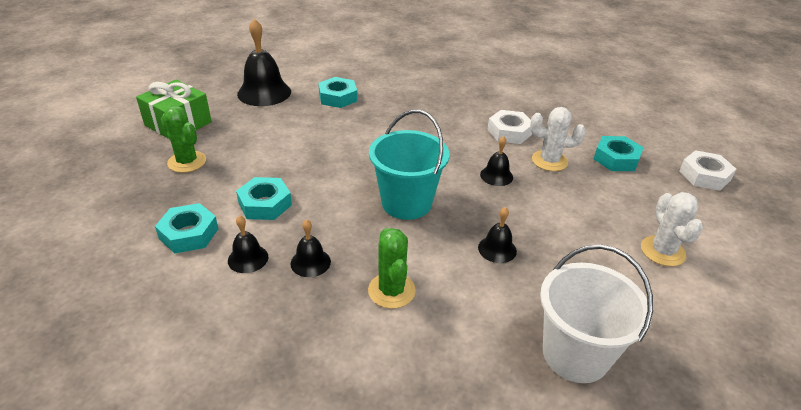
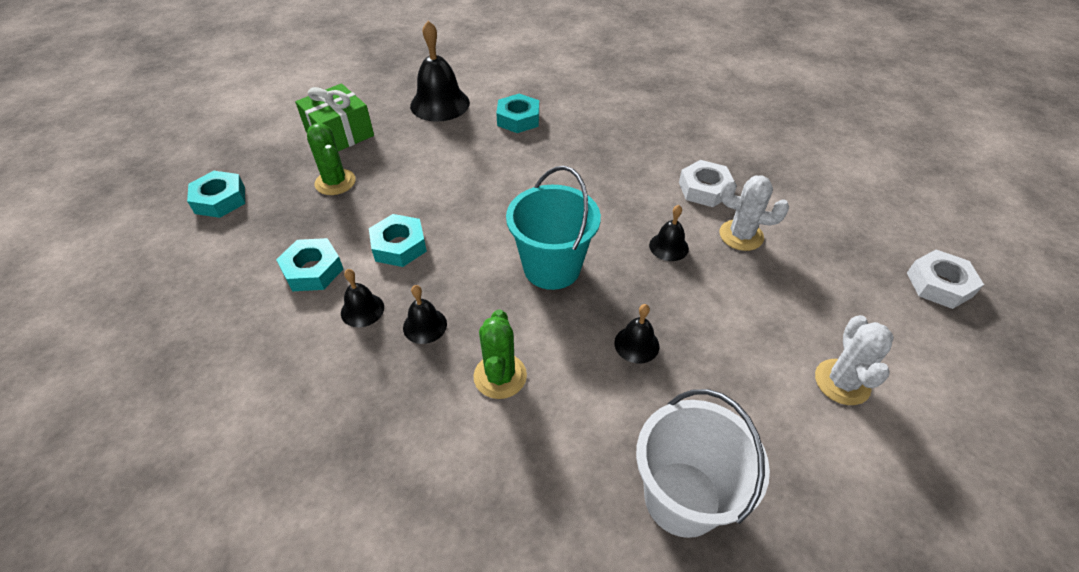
camera: 15 degrees right, 10 degrees up
(616, 159) = (828, 244): turquoise nut -> turquoise nut (220, 200)

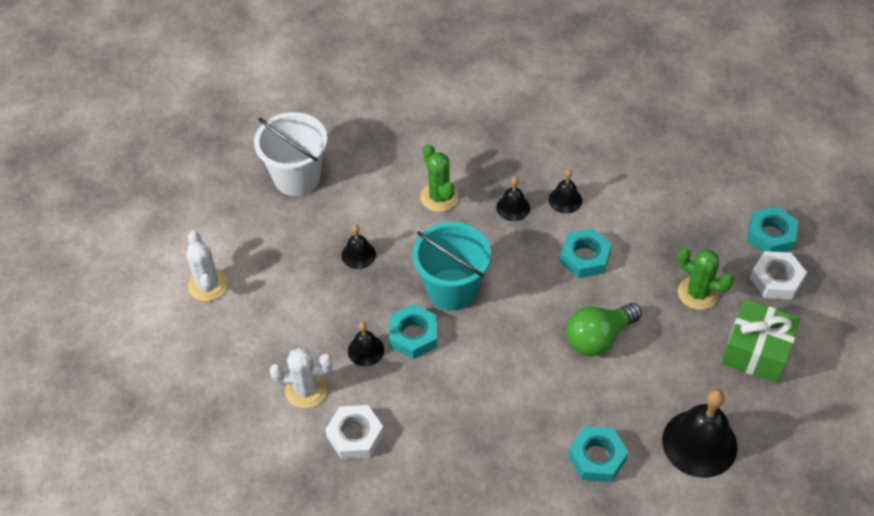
camera: 155 degrees right, 5 degrees up
(312, 270) = (629, 211): turquoise nut -> turquoise nut (413, 335)
(449, 182) = (598, 338): none -> green light bulb
(939, 284) = (128, 407): white nut -> white nut (776, 279)

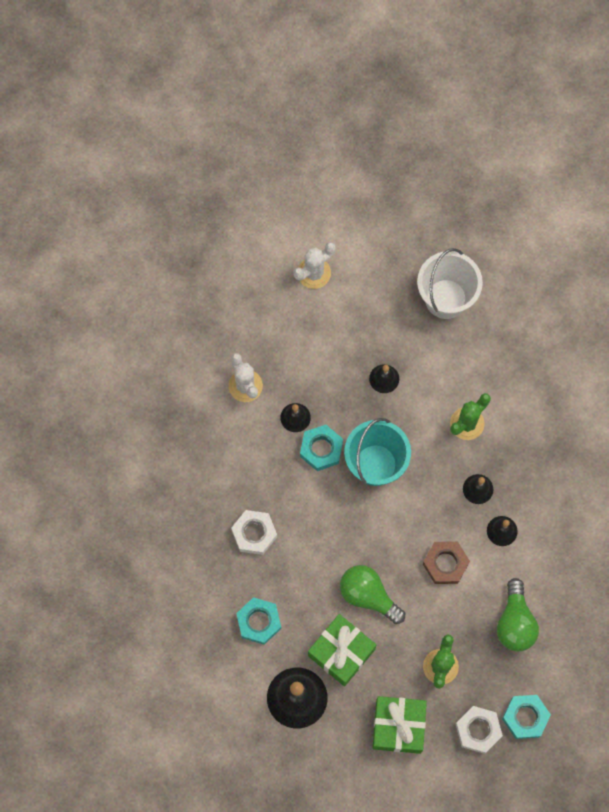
camera: 70 degrees right, 20 degrees up
(355, 435) = (219, 436): white nut -> white nut (254, 533)
(585, 257) = (445, 564): turquoise nut -> brown nut
(657, 382) = (341, 652): none -> green gift
(667, 216) = (515, 622): none -> green light bulb

